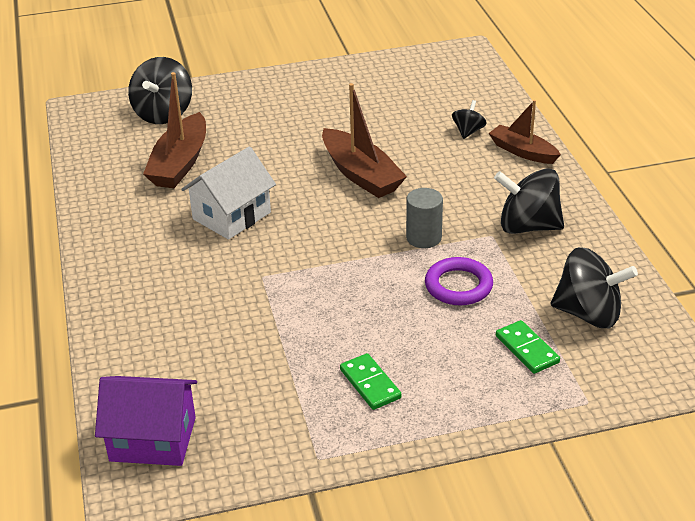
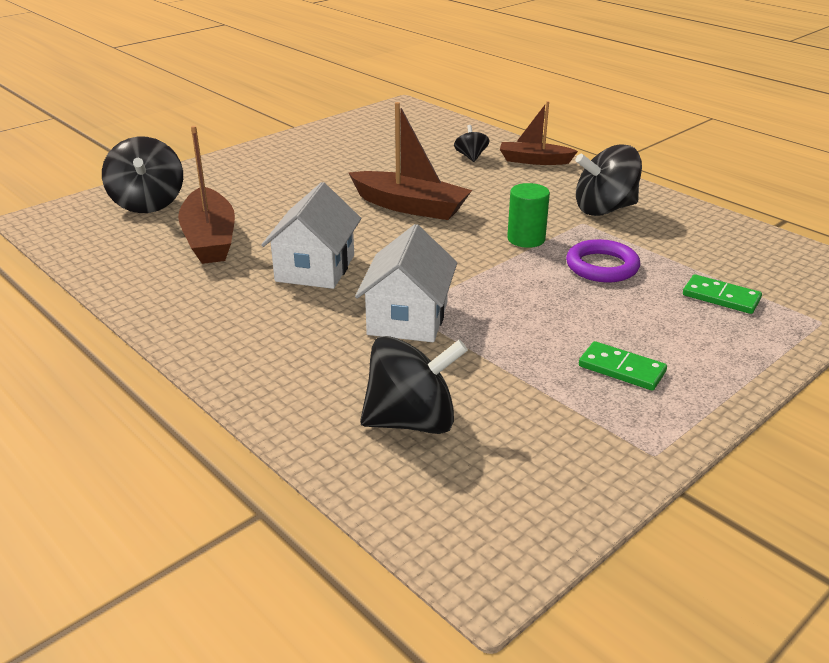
camera: 30 degrees left, 5 degrees down
(153, 439) = (454, 504): purple house -> none
(257, 284) = (408, 318): none -> white house
(424, 238) = (526, 239): grey cylinder -> green cylinder
(588, 314) = (734, 257): black spinning top -> black spinning top (412, 421)

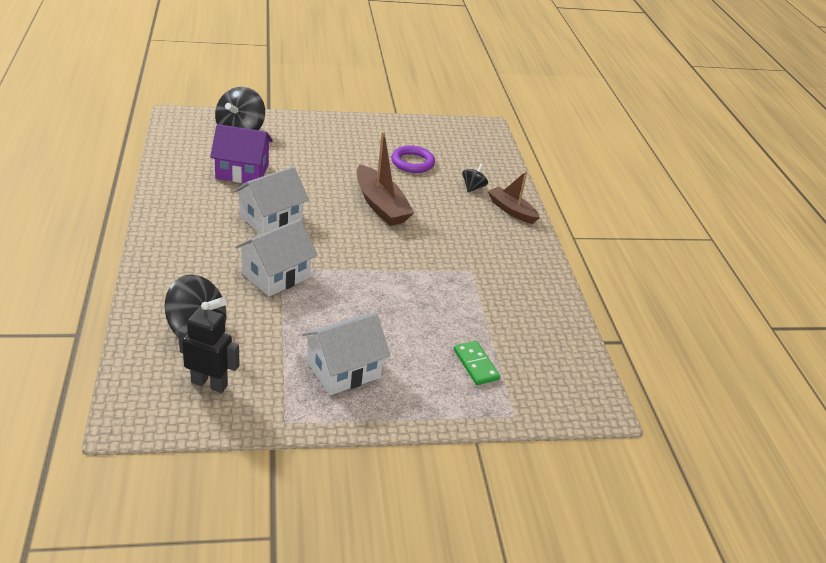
camera: 30 degrees right, 5 degrees up
(210, 239) = (242, 171): brown boat -> purple house
(514, 467) = (209, 383): none -> black robot
(526, 239) = (417, 263): green cylinder -> none
(602, 266) = (434, 305): purple ring -> purple ring (412, 162)
(604, 209) = (501, 268): black spinning top -> none
(621, 369) = (343, 370): green domino -> white house

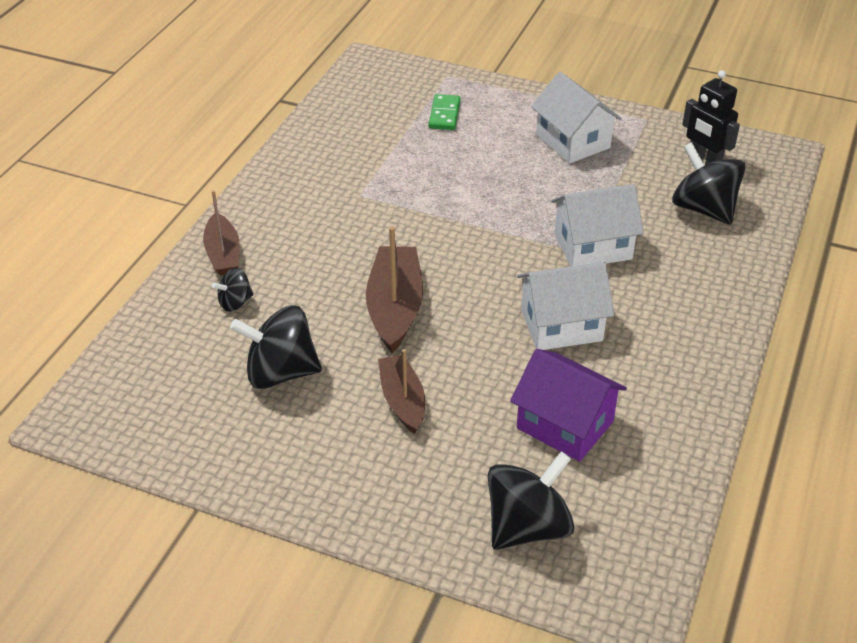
camera: 145 degrees left, 5 degrees up
(338, 164) = (402, 400): none -> brown boat
(343, 370) = (573, 141): white house -> white house turned 60 degrees clockwise
(412, 162) = (280, 373): purple ring -> black spinning top

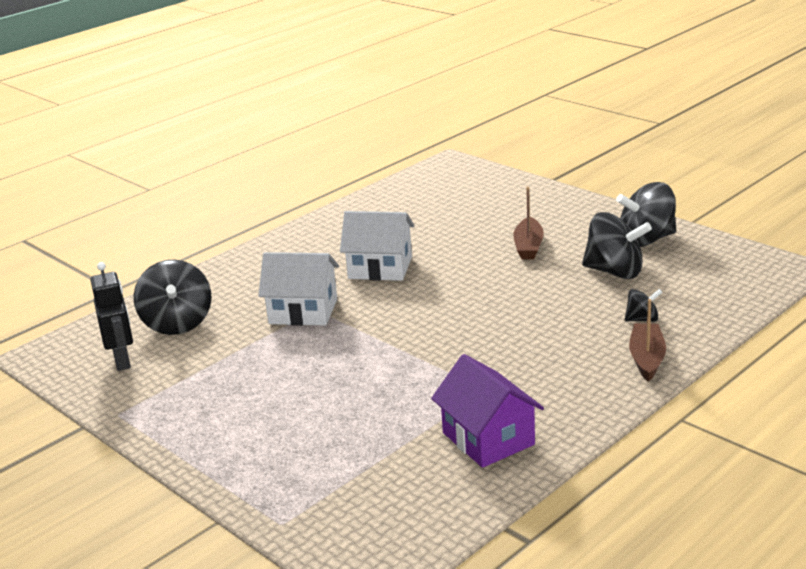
camera: 155 degrees left, 15 degrees down
(395, 308) = (503, 296): brown boat -> none
(444, 114) = (330, 465): green domino -> none
(527, 527) = (484, 190): black spinning top -> black spinning top (646, 240)
(565, 425) = (426, 223): purple house -> purple house (488, 438)
(573, 141) = (221, 404): white house -> none

